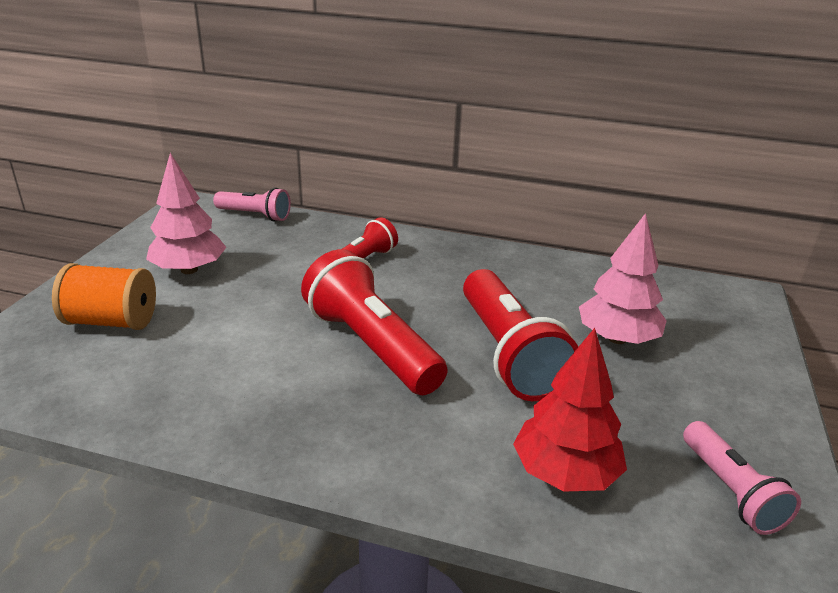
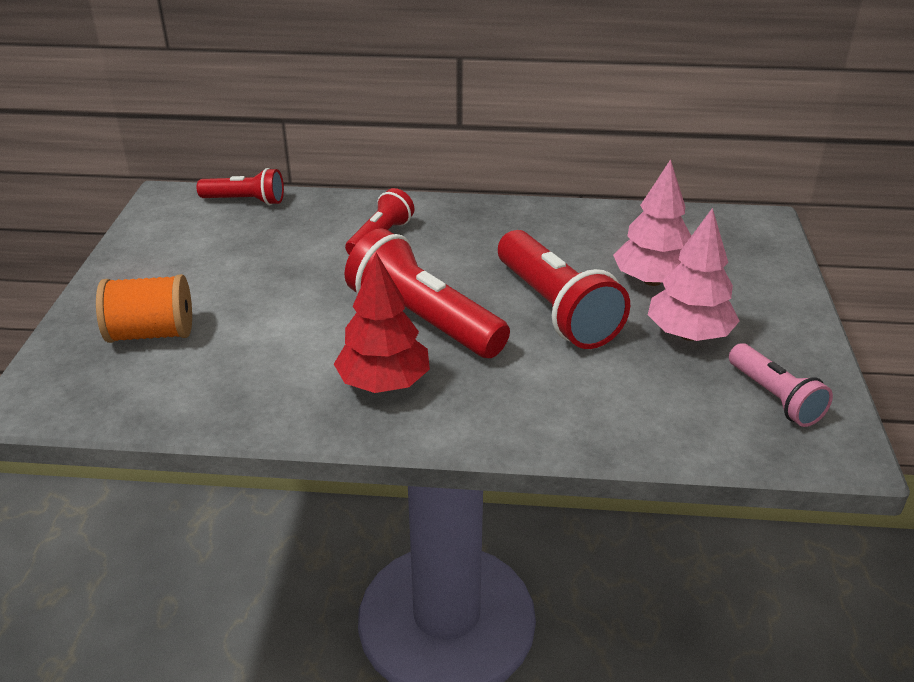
camera: 10 degrees left, 5 degrees up
(189, 270) = (204, 269): pink tree -> pink tree (688, 334)
(255, 215) = (245, 201): pink flashlight -> red flashlight
(565, 473) = (634, 405): red tree -> red tree (383, 383)

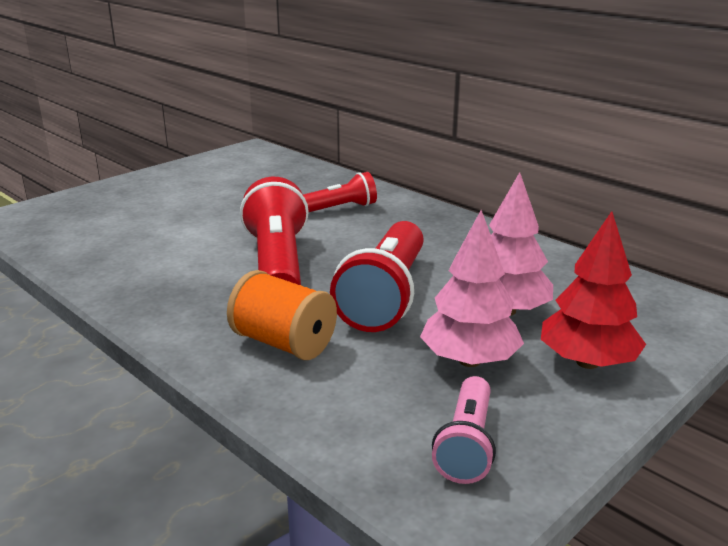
camera: 40 degrees right, 10 degrees down
(152, 333) = (117, 209): orange spool -> orange spool (284, 343)
(245, 201) = (292, 163): red flashlight -> none
(383, 383) = (185, 288): red tree -> red tree (587, 362)

